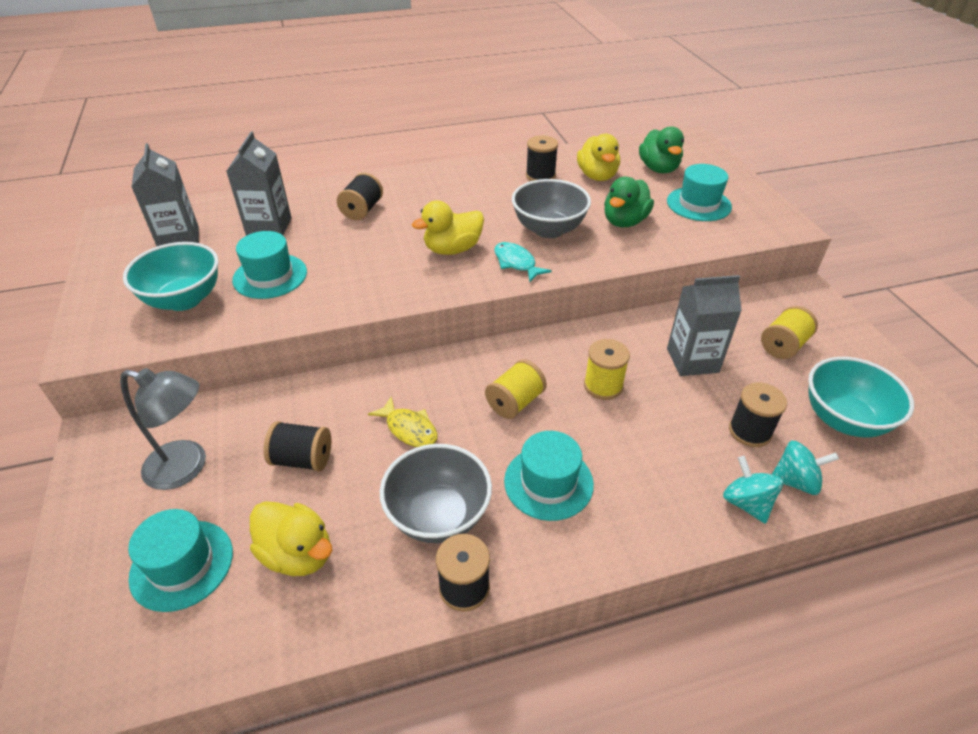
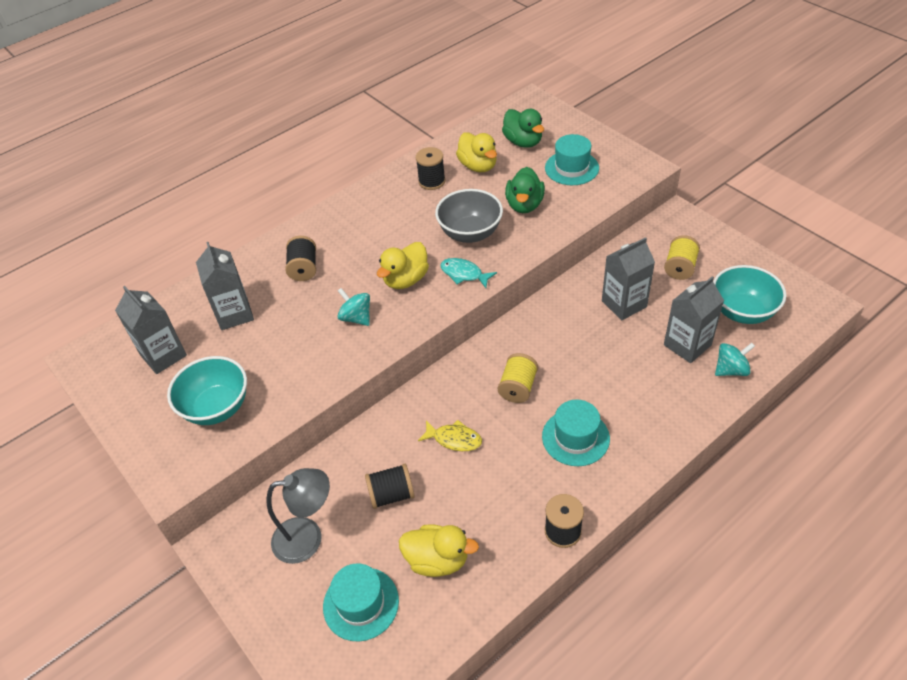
camera: 20 degrees left, 5 degrees up
(270, 276) = (273, 359): turquoise hat -> none
(438, 515) = (516, 492): grey bowl -> none
(603, 386) = (572, 349): yellow spool -> none
(746, 503) = (708, 398): turquoise spinning top -> turquoise spinning top (356, 318)
(749, 431) = (687, 345): black spool -> grey carton

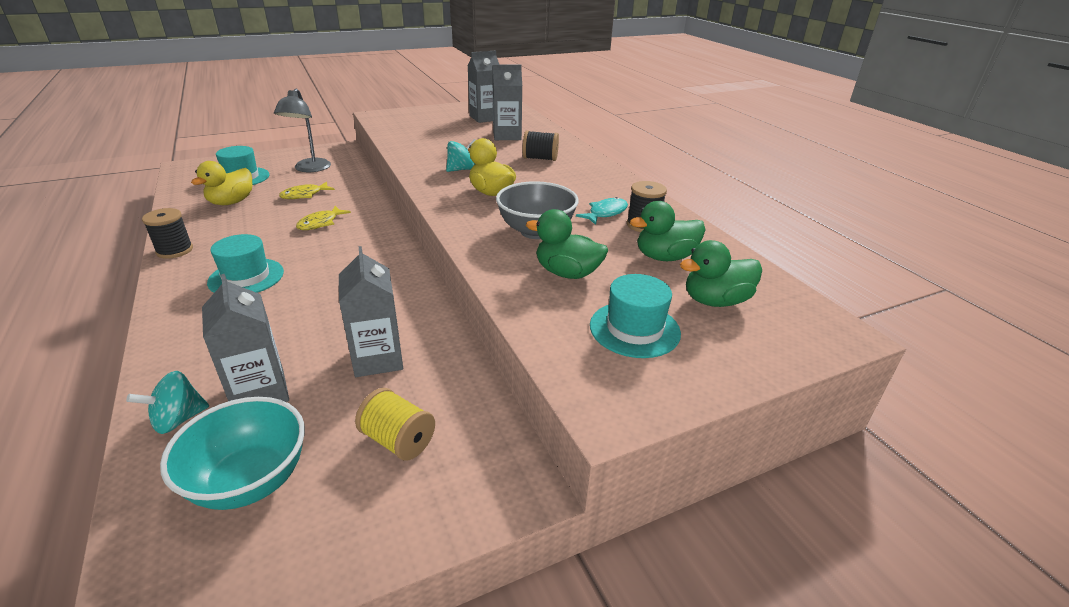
camera: 100 degrees right, 15 degrees down
(217, 407) = (421, 127): turquoise bowl -> none
(391, 495) = (304, 195): black spool -> yellow fish
(464, 274) = (474, 218): turquoise fish -> turquoise fish (605, 213)
(478, 166) = (665, 257): yellow duck -> green duck
(518, 387) = (337, 260): yellow spool -> none
(731, 370) = (178, 419): turquoise spinning top -> turquoise spinning top turned 60 degrees clockwise

